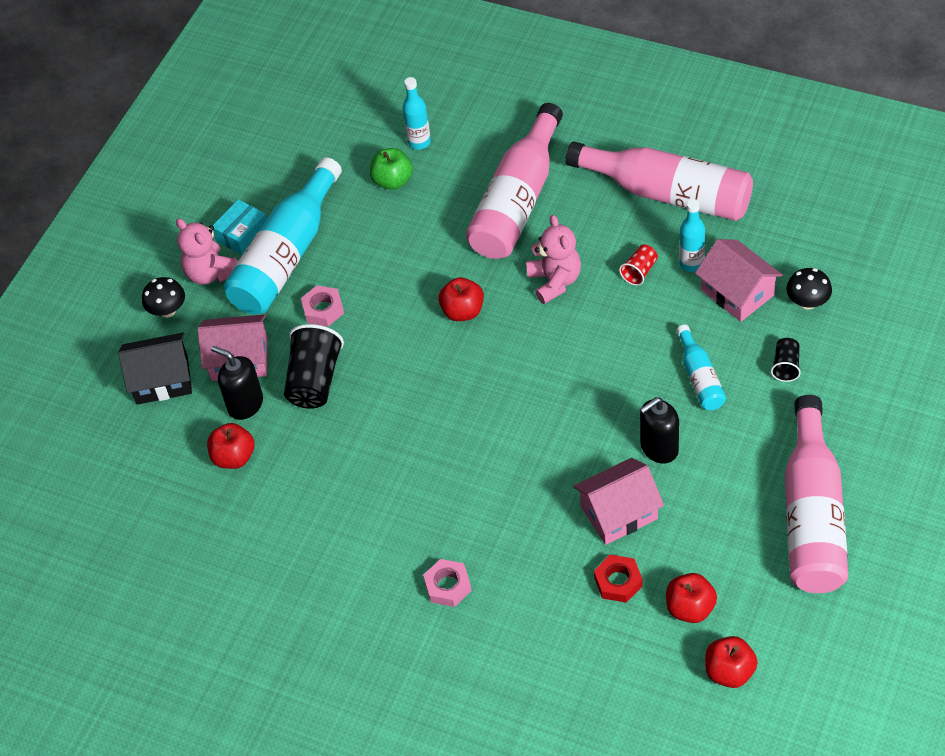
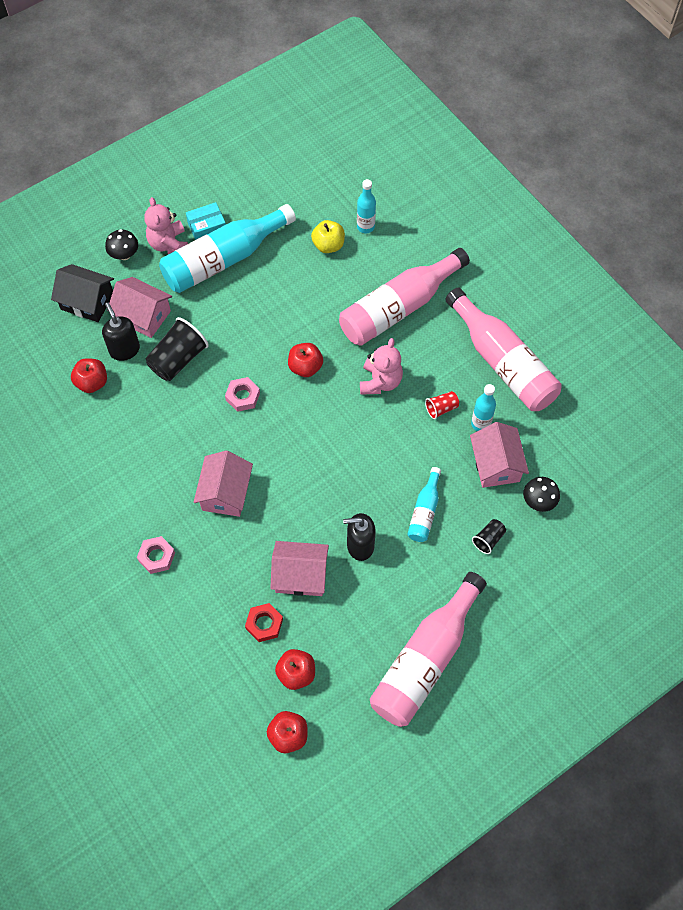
camera: 25 degrees right, 10 degrees up
(323, 309) = (219, 312): pink nut -> pink nut (243, 396)
(393, 181) = (328, 245): green apple -> yellow apple
(474, 480) = (225, 493): none -> pink house

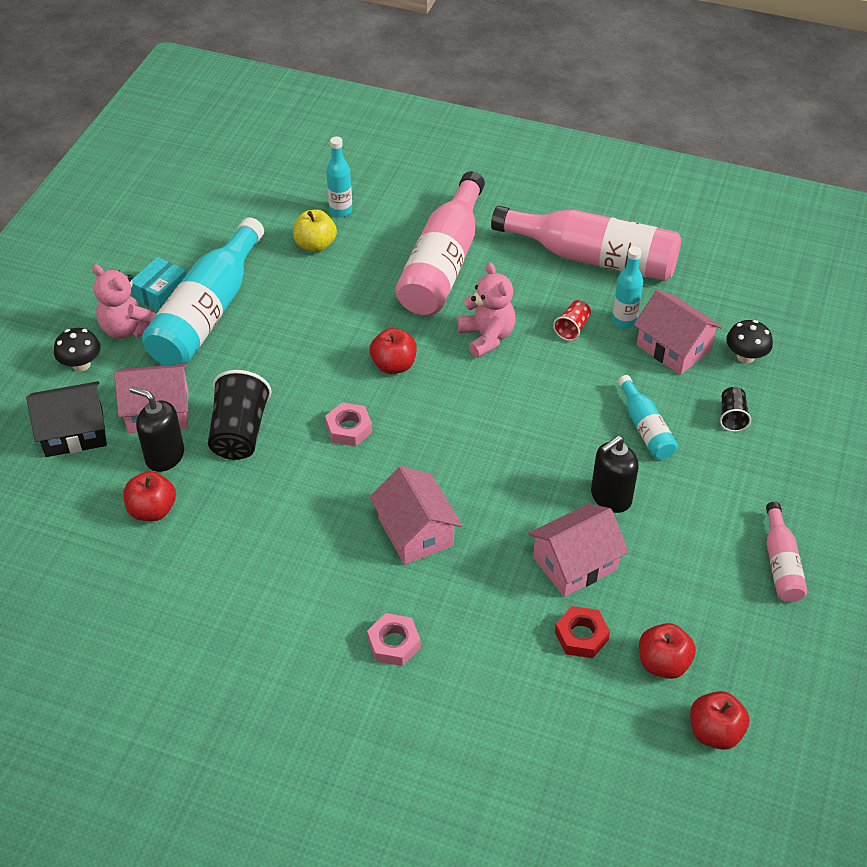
camera: 35 degrees left, 15 degrees down
(426, 659) = (781, 563): pink bottle -> pink bottle, size x0.49

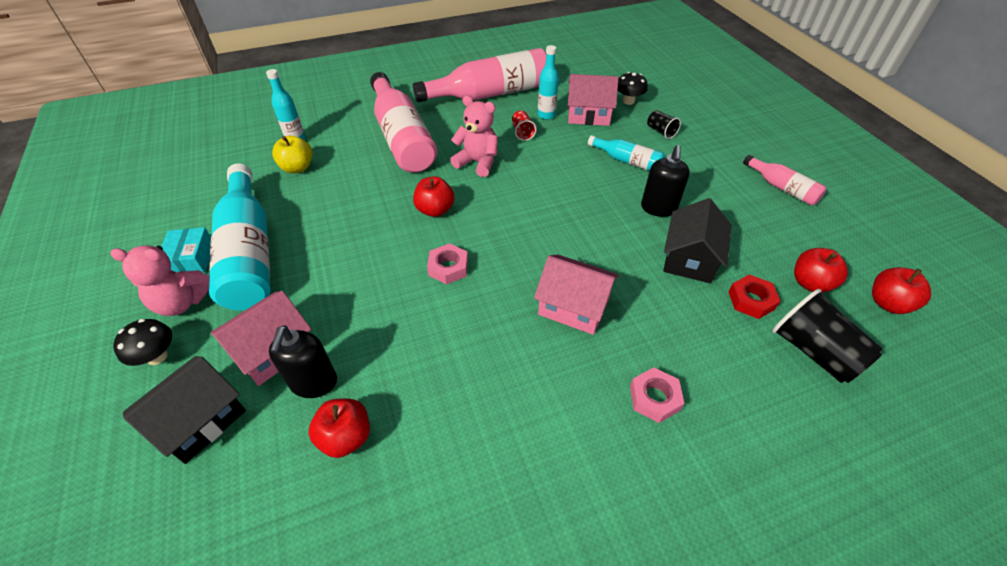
camera: 40 degrees left, 0 degrees up
(164, 456) = (314, 383): black soap dispenser -> black soap dispenser turned 75 degrees counterclockwise
(239, 432) = (364, 322): black cup -> black cup (813, 351)
(575, 563) = (690, 258): pink house -> black house

